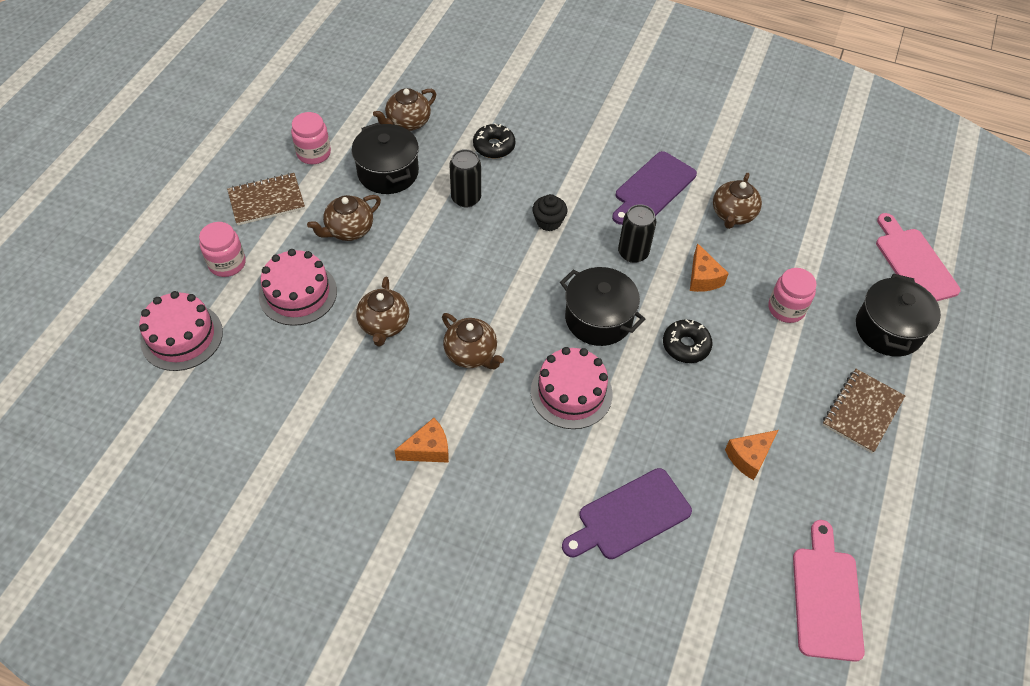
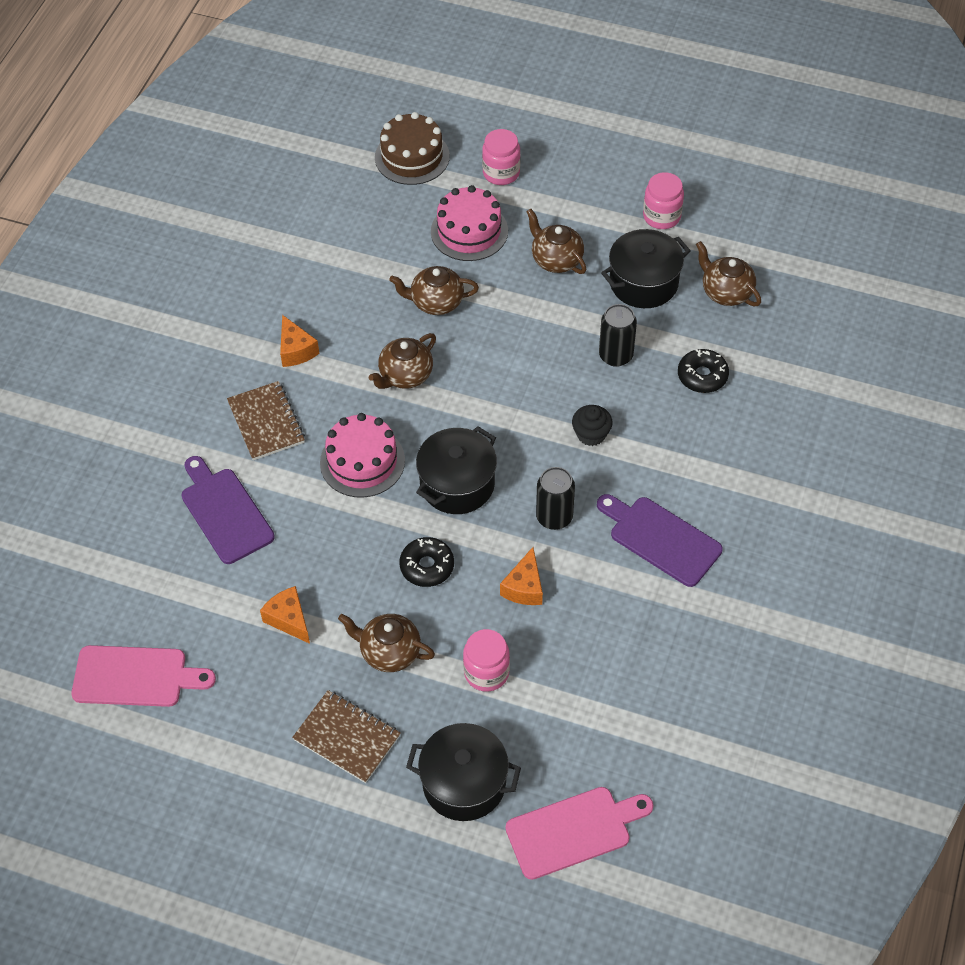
camera: 90 degrees right, 0 degrees up
(182, 336) = (412, 157): pink cake -> brown cake
(266, 201) = (587, 189): brown notebook -> brown notebook (266, 422)
(703, 278) = (524, 587): orange cheese -> orange cheese turned 60 degrees counterclockwise
(733, 215) = (628, 624): brown teapot -> brown teapot (389, 652)

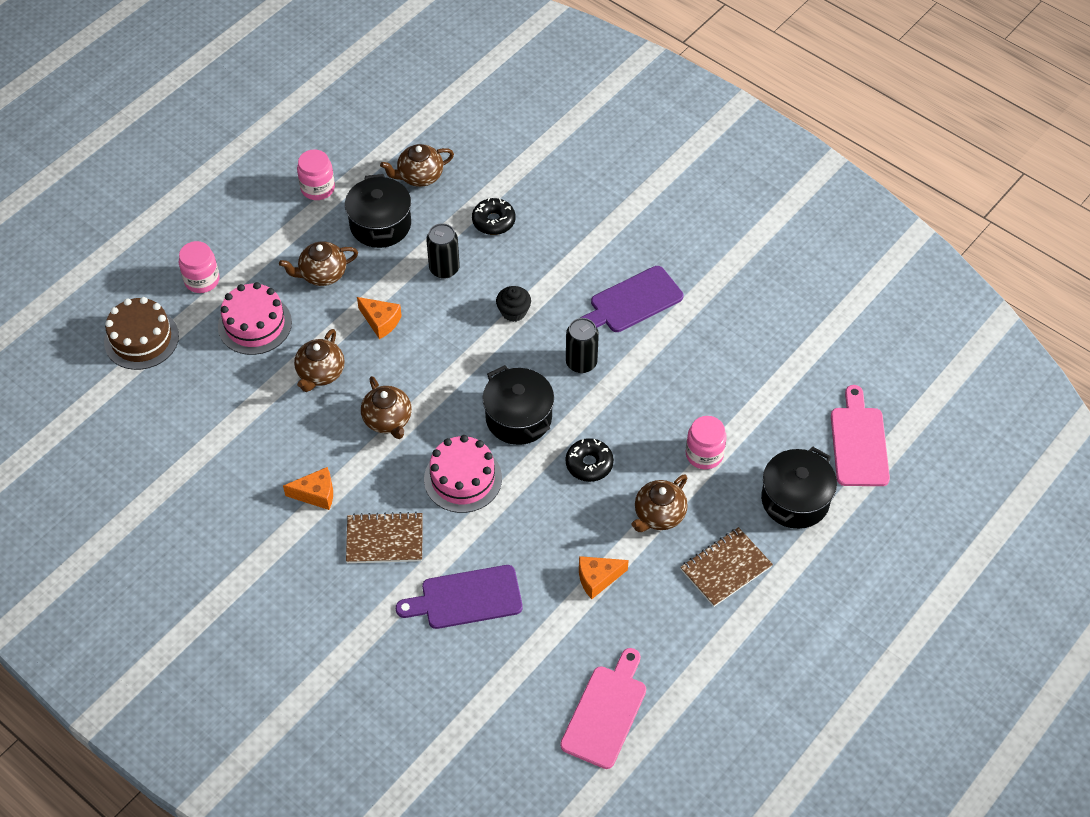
camera: 70 degrees left, 0 degrees up
(524, 587) = (637, 404): orange cheese -> orange cheese (380, 321)

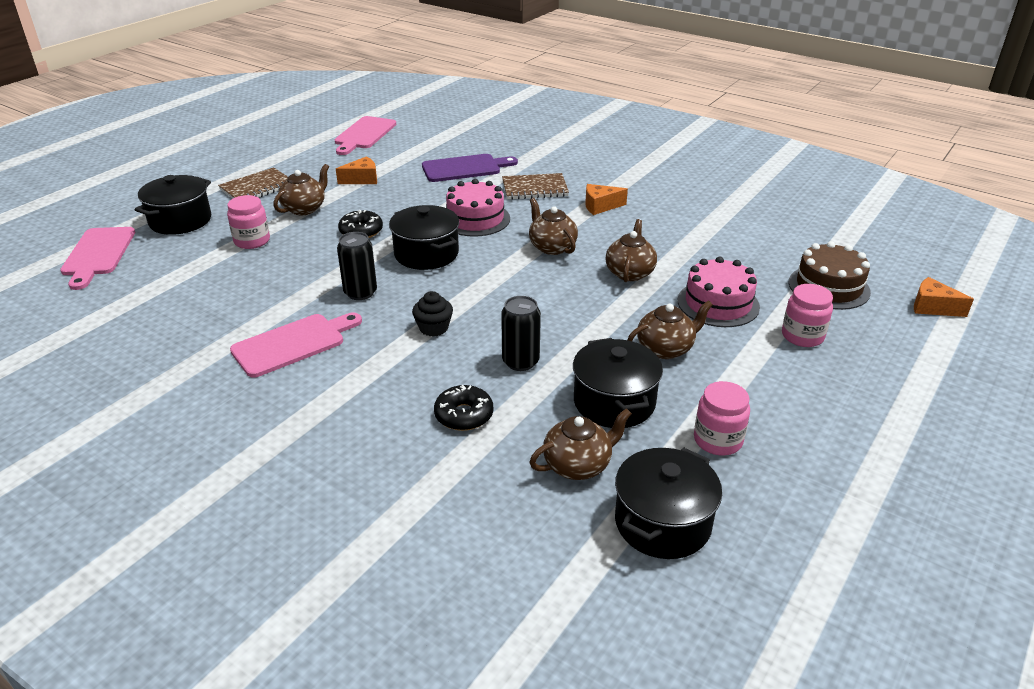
camera: 175 degrees right, 20 degrees down
(377, 135) = (662, 523): none -> black pot
(380, 321) = (582, 312): orange cheese -> orange cheese (932, 307)
(632, 301) = (293, 344): purple cutting board -> pink cutting board

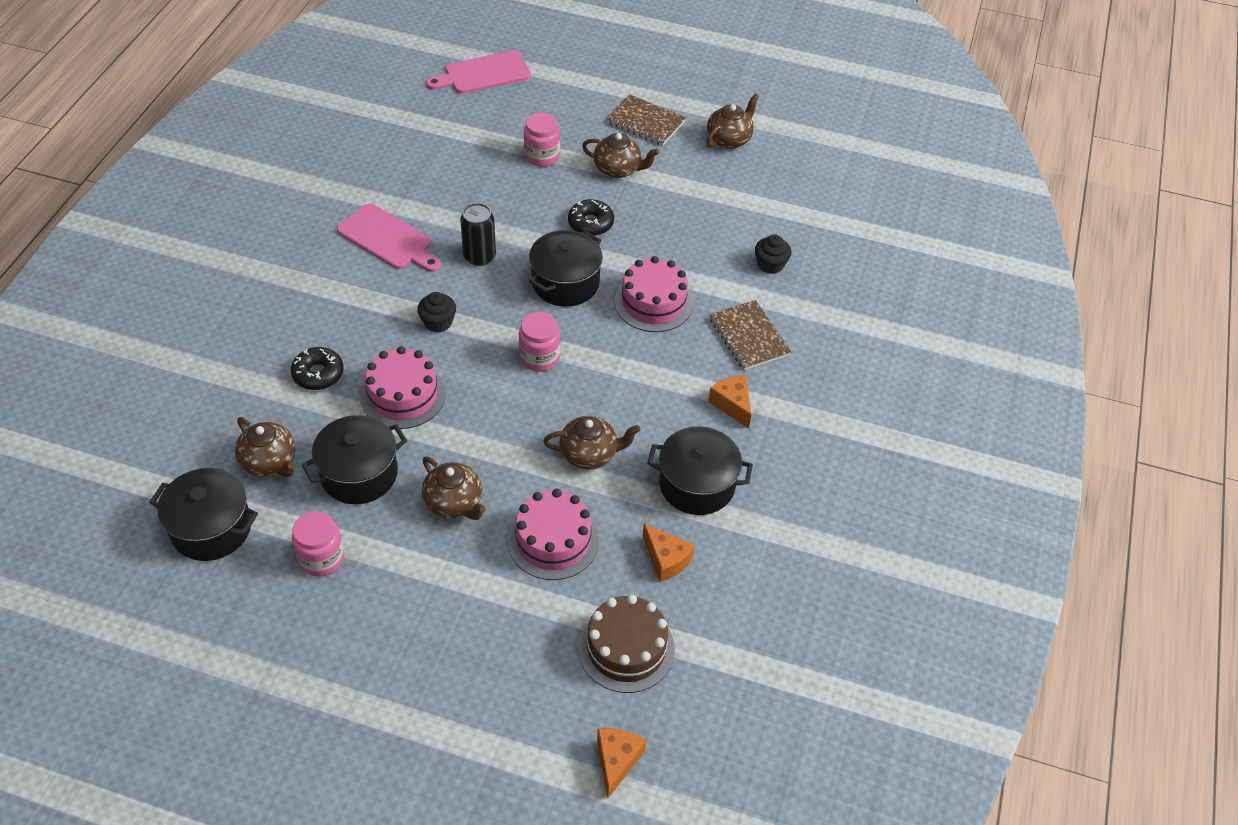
camera: 70 degrees right, 15 degrees up
(180, 221) = (559, 98): black pot -> black pot (697, 485)
(362, 179) = (700, 190): orange cheese -> orange cheese (666, 559)
(364, 134) = (812, 158): pink cutting board -> none
(464, 168) = (770, 264): purple cutting board -> black cupcake
(520, 362) = (403, 395): black can -> pink cake
(552, 247) = (618, 378): brown teapot -> brown teapot (729, 139)
(802, 336) = (512, 622): pink jar -> pink jar (539, 357)

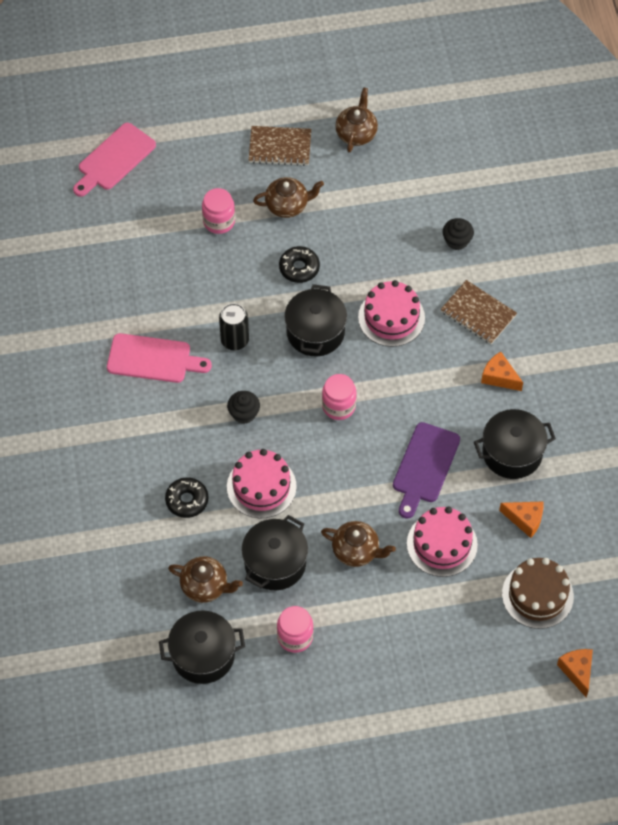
camera: 25 degrees left, 10 degrees up
(590, 454) = (425, 466): brown teapot -> purple cutting board

